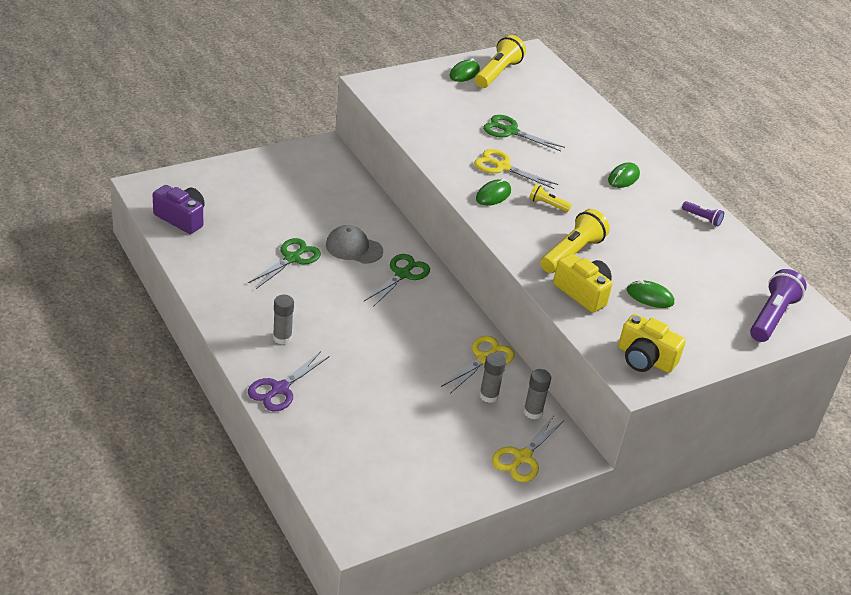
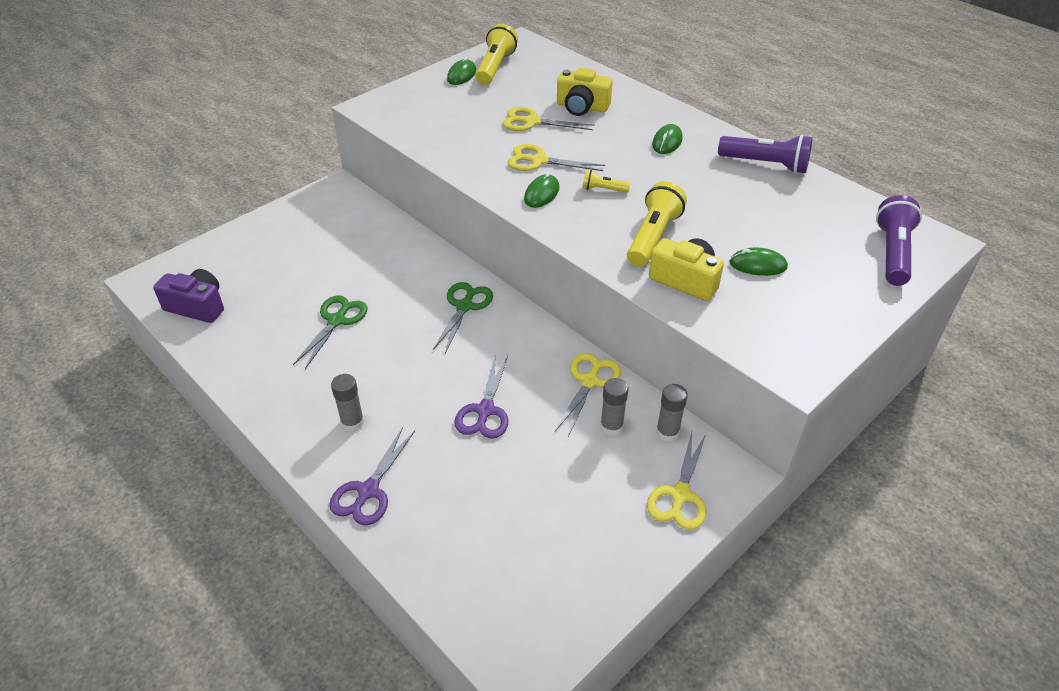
camera: 10 degrees left, 5 degrees up
(354, 248) = (401, 290): grey cap -> none
(390, 357) = (485, 410): none -> purple scissors
(510, 131) = (532, 122): green scissors -> yellow scissors
(645, 358) = (790, 341): yellow camera -> yellow camera (582, 107)
(702, 218) = (766, 164): purple flashlight -> purple flashlight, size x1.97

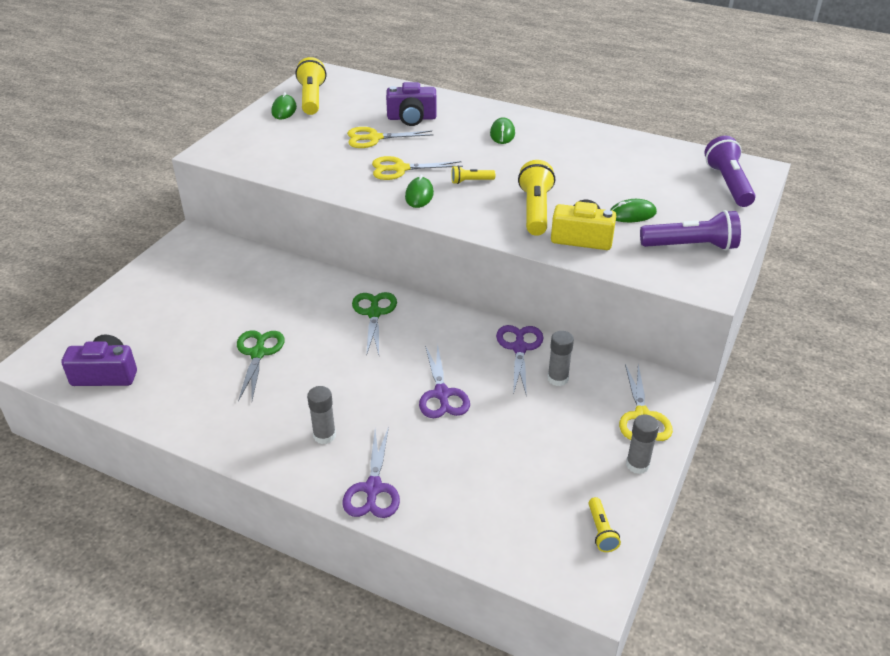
camera: 20 degrees left, 5 degrees down
(567, 610) = (601, 531): none -> yellow flashlight
(582, 107) = (411, 118): yellow camera -> purple camera
(589, 381) = (519, 348): yellow scissors -> purple scissors
(667, 432) = (606, 371): grey glue stick -> grey glue stick (637, 465)
(766, 164) = (593, 136): purple flashlight -> purple flashlight (691, 246)

